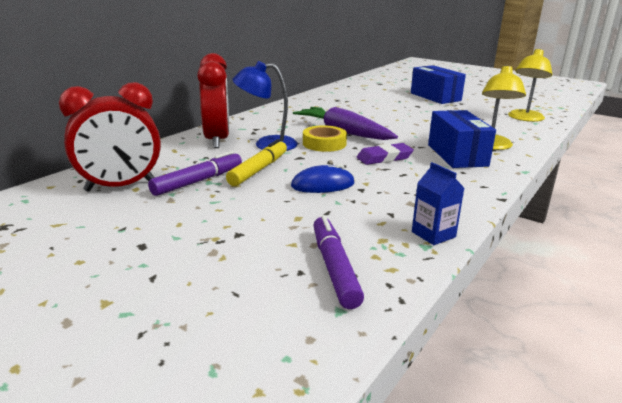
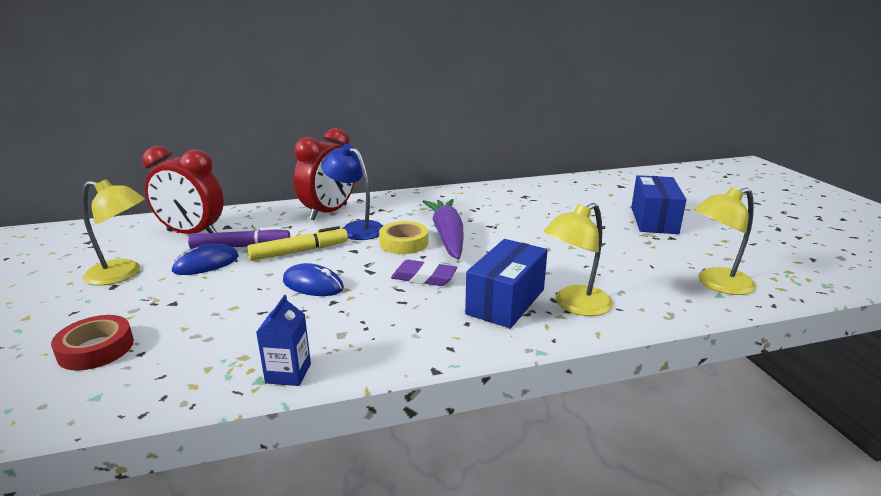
camera: 40 degrees right, 0 degrees up
(127, 235) = (123, 274): none -> yellow lamp
(197, 201) = (206, 264): none -> blue mouse
(253, 287) = (96, 349): none -> red tape
(334, 268) = (163, 362): purple marker -> none

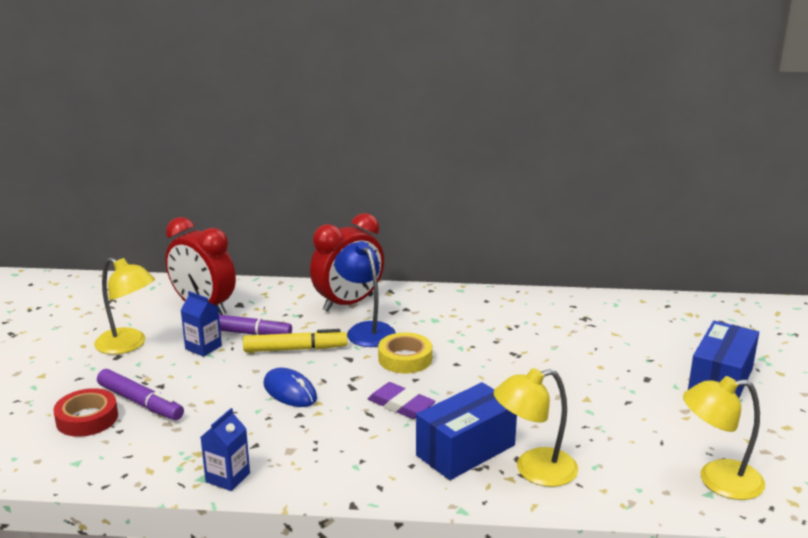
camera: 20 degrees right, 0 degrees up
(156, 322) = (140, 402): none -> purple marker
(206, 264) = (203, 347): blue mouse -> blue carton
(447, 236) = (457, 358): purple carrot -> none

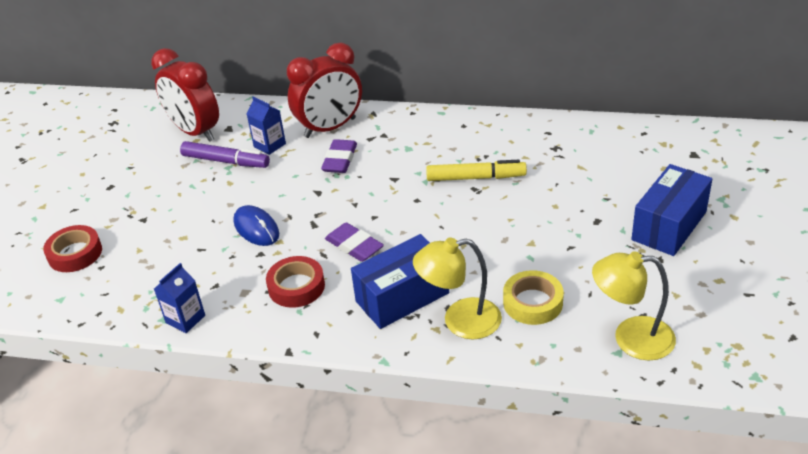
camera: 10 degrees right, 15 degrees up
(128, 345) = (121, 174): yellow lamp -> none
(140, 402) = (123, 237): purple marker -> none
(203, 347) = (187, 177): blue carton -> blue carton (269, 145)
(295, 349) = (270, 181): yellow marker -> yellow marker (476, 178)
(347, 443) = (296, 286): none -> red tape
(366, 330) = (340, 160): blue lamp -> purple eraser
(405, 359) = (369, 193): yellow tape -> yellow tape (532, 302)

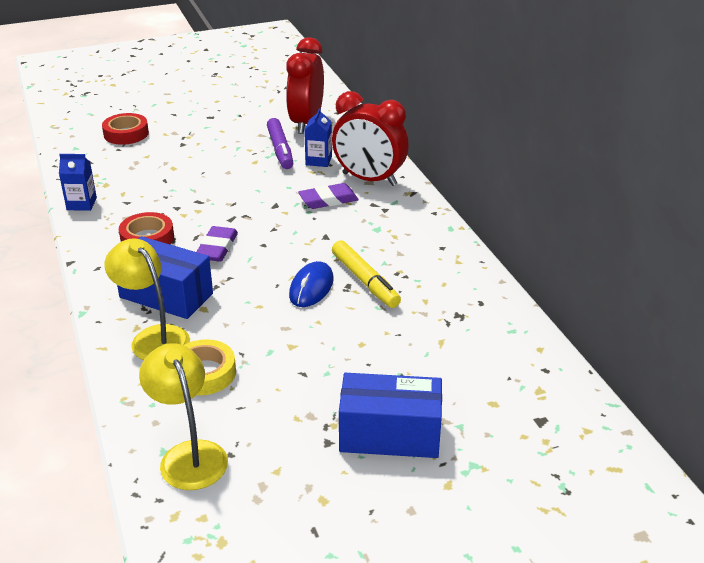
camera: 55 degrees right, 5 degrees down
(256, 228) = (206, 194): blue mouse -> blue mouse (311, 287)

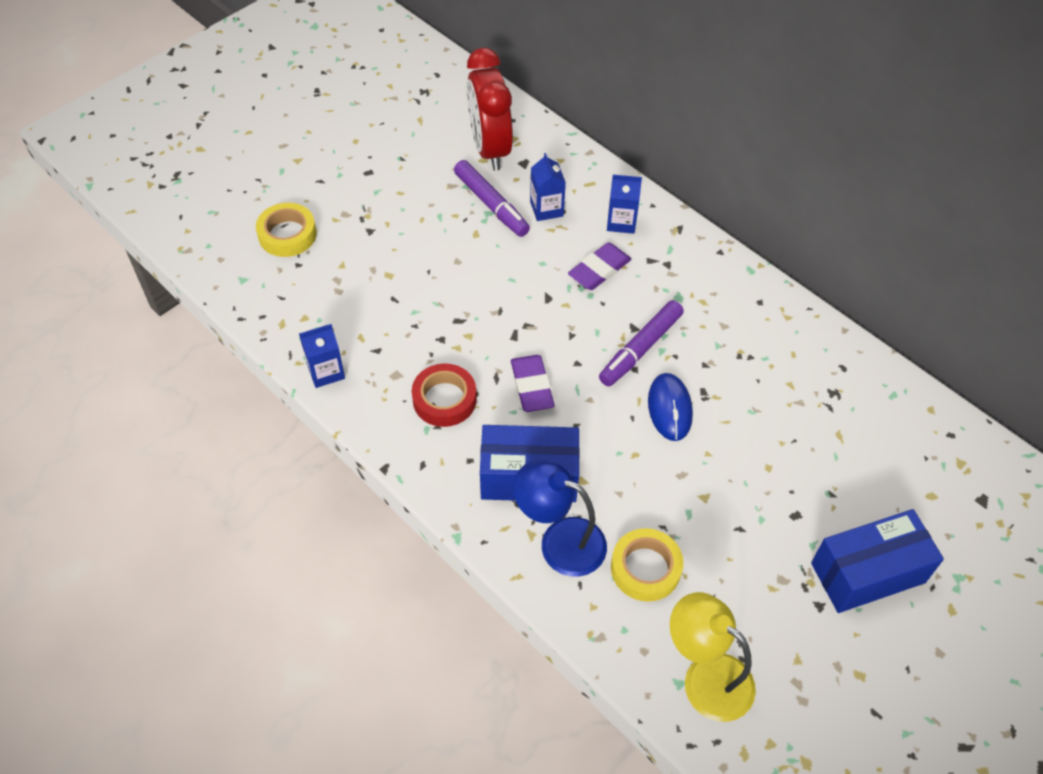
camera: 25 degrees left, 20 degrees up
(126, 134) = (287, 234): red tape -> yellow tape
(153, 337) = (560, 541): yellow lamp -> blue lamp
(319, 249) = (640, 349): none -> purple marker
(365, 281) = (716, 379): yellow marker -> none
(369, 179) = (621, 222): red clock -> blue carton

